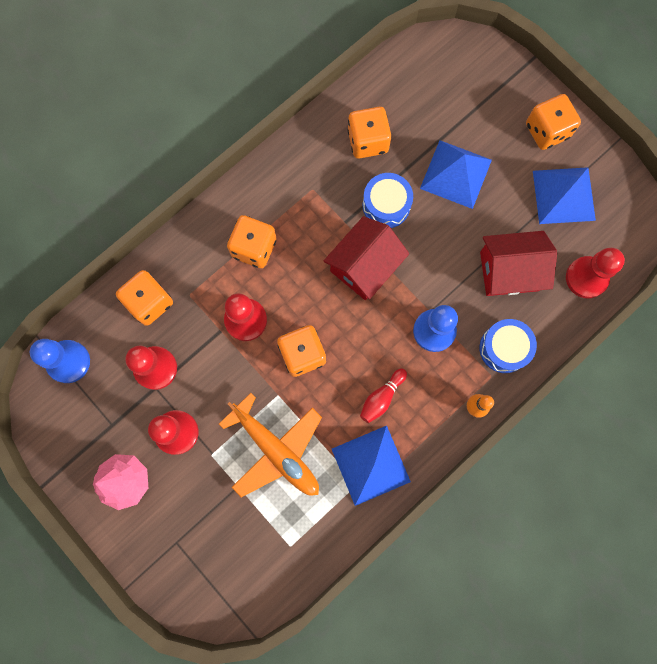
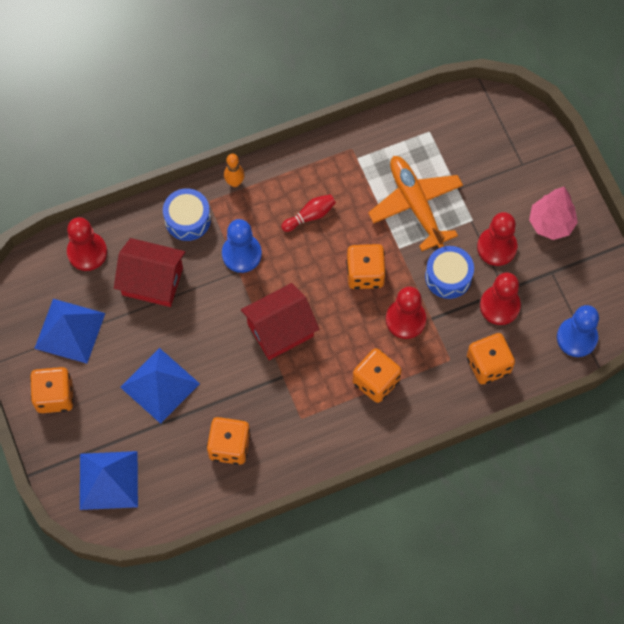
camera: 160 degrees left, 10 degrees down
(371, 465) = (340, 168): blue pyramid -> blue pyramid (108, 480)
(386, 205) = (237, 378): blue drum -> blue drum (448, 277)

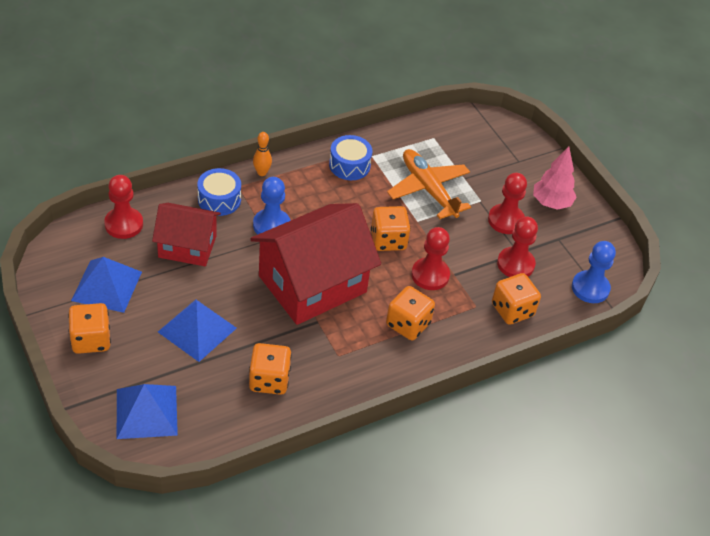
camera: 10 degrees left, 20 degrees down
(280, 330) = (312, 284): red house -> red house, size x1.68
(310, 216) = (333, 197): red bowling pin -> none
(448, 277) = (465, 242): blue drum -> blue drum (349, 165)

